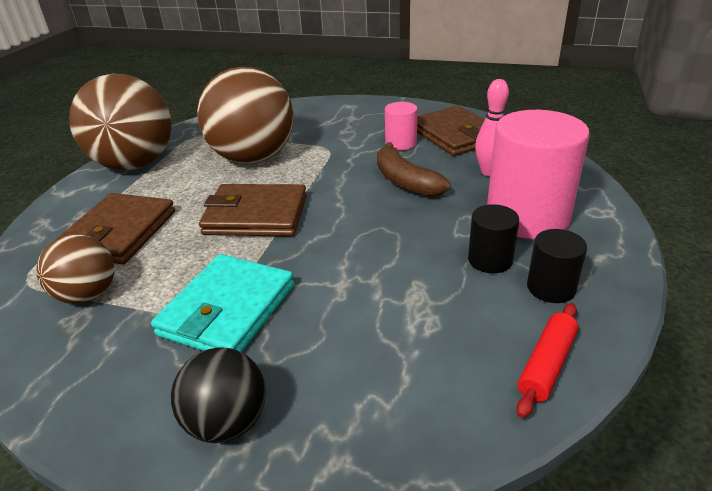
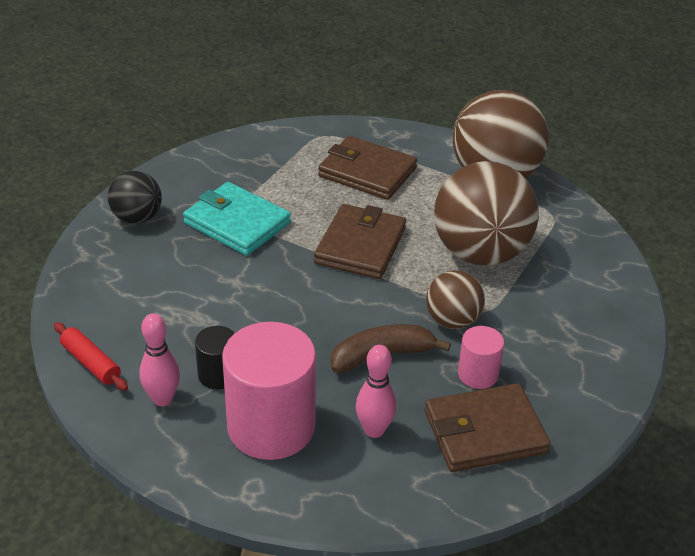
camera: 100 degrees right, 5 degrees up
(88, 295) = (289, 162): brown ball -> brown ball (452, 320)
(551, 288) = (162, 399): black cylinder -> pink bowling pin

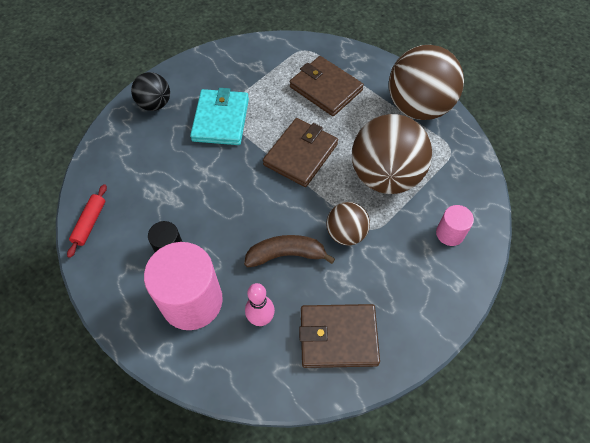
camera: 15 degrees right, 20 degrees up
(91, 363) = (90, 223): red rolling pin -> red rolling pin turned 45 degrees clockwise
(162, 399) = (127, 262): pink bowling pin -> none
(237, 223) = (221, 119): turquoise wallet -> turquoise wallet turned 45 degrees clockwise
(478, 374) = (349, 285): pink cylinder -> pink cylinder (450, 233)

